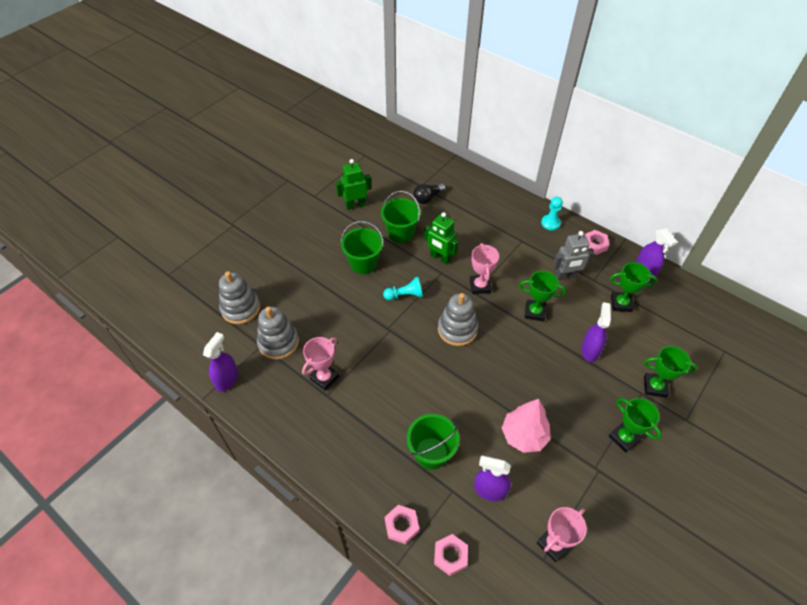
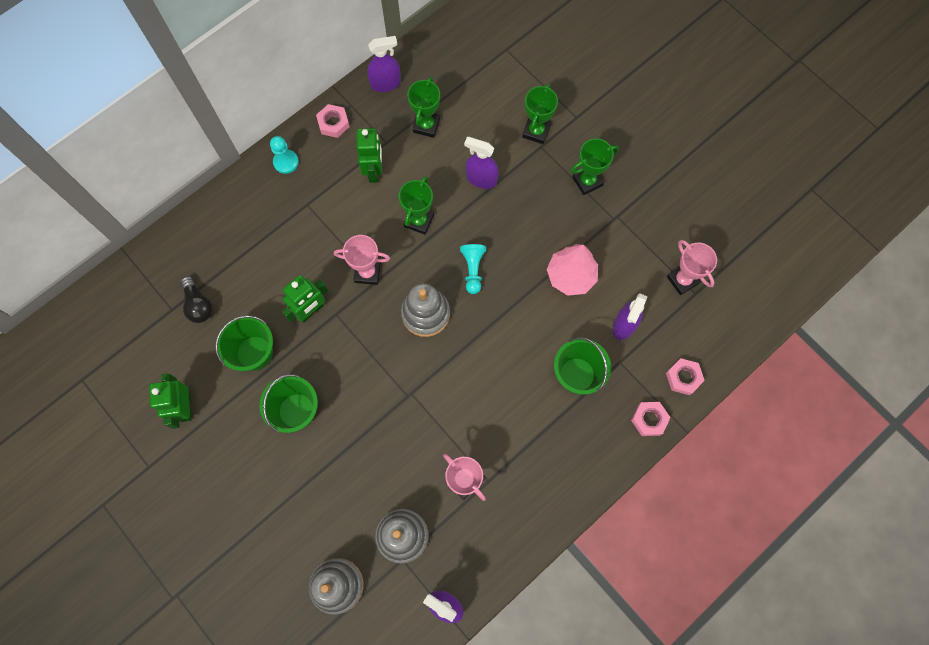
camera: 80 degrees left, 20 degrees up
(405, 295) = (361, 366): turquoise pawn -> turquoise pawn (473, 269)
(566, 276) = (374, 171): grey robot -> green robot

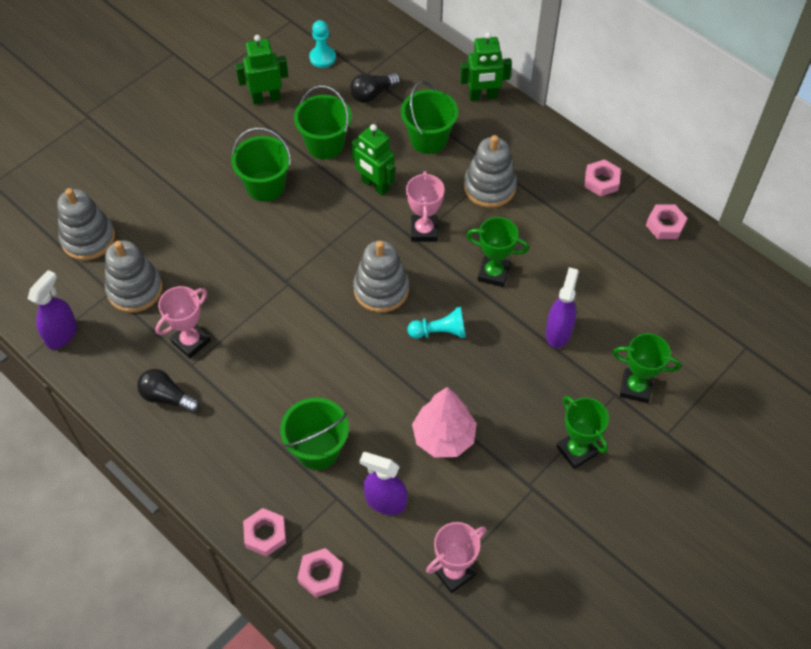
camera: 85 degrees right, 15 degrees down
(263, 259) = (428, 139): none -> green bucket
(286, 162) = (544, 144): turquoise pawn -> turquoise pawn (322, 58)
(327, 213) = (489, 187): none -> grey stacking toy
(374, 171) = (549, 225): green robot -> green robot (483, 96)
(385, 83) = (665, 225): purple spray bottle -> pink nut
(426, 125) = (618, 270): green trophy -> none
(519, 502) = (167, 397): none -> black light bulb

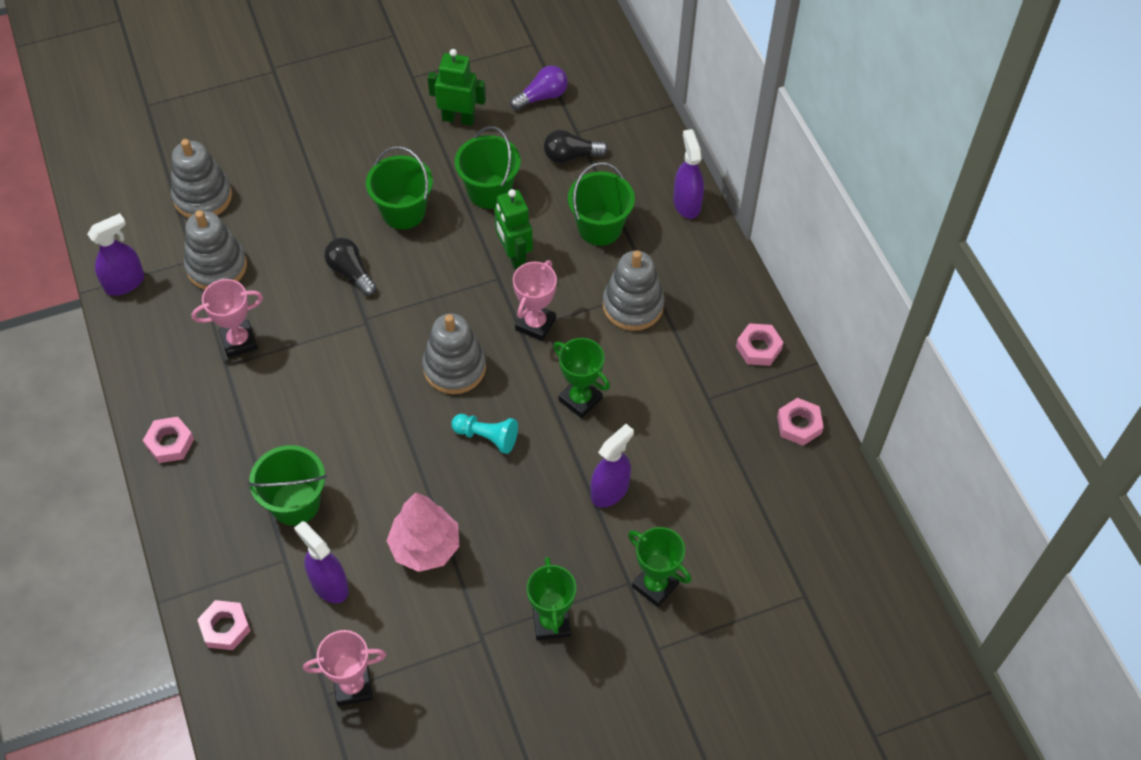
camera: 25 degrees right, 0 degrees up
(167, 397) = (185, 387): black light bulb -> black light bulb (350, 272)
(265, 534) = (197, 564): pink nut -> pink nut (170, 443)
(322, 58) = (542, 97): turquoise pawn -> purple light bulb
(483, 96) = (687, 203): green robot -> purple spray bottle

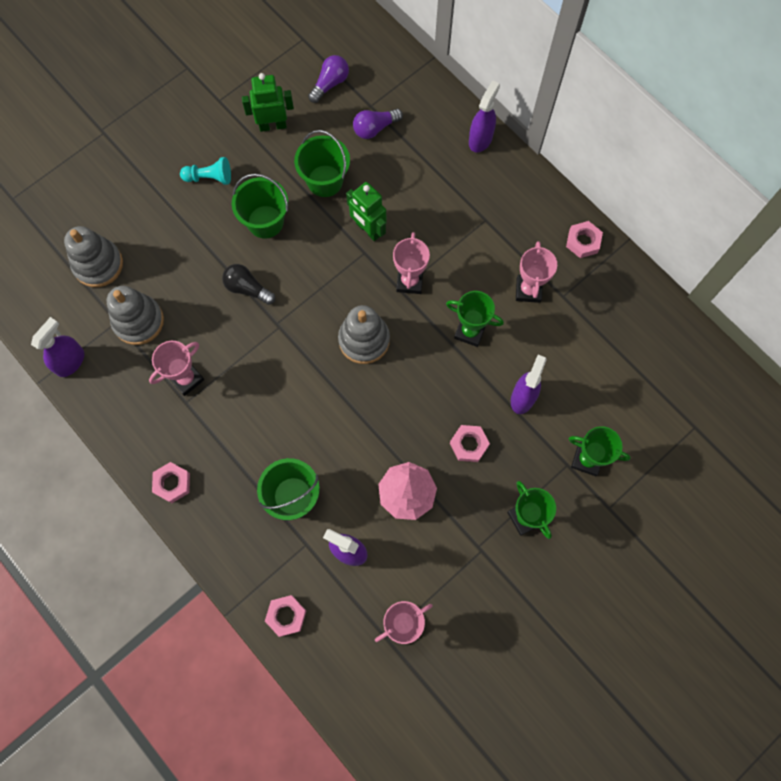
camera: 20 degrees left, 15 degrees up
(487, 437) = (414, 388): turquoise pawn -> turquoise pawn (209, 177)
(571, 156) = (375, 128): black light bulb -> purple light bulb
(599, 228) = (423, 183): green bucket -> none
(633, 305) = (476, 240): grey stacking toy -> none
(669, 378) = (528, 290): none -> pink trophy
(687, 203) = (480, 139): purple spray bottle -> purple spray bottle turned 60 degrees clockwise
(799, 425) = (637, 294): pink nut -> pink nut (469, 444)

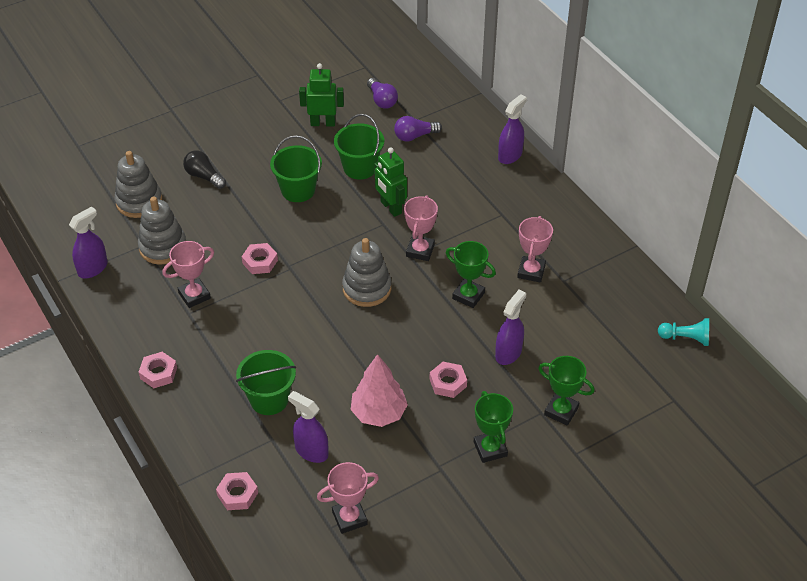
camera: 10 degrees right, 25 degrees down
(209, 177) = (256, 152): turquoise pawn -> turquoise pawn (686, 338)
(247, 288) = (269, 236): black light bulb -> black light bulb (204, 176)
(330, 84) = (382, 100): purple light bulb -> purple light bulb turned 105 degrees clockwise
(583, 241) = (591, 242): pink nut -> pink nut (260, 262)

